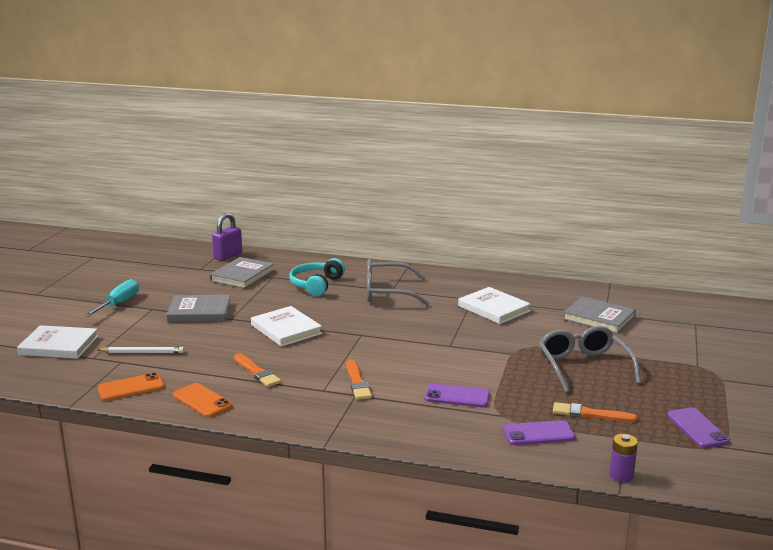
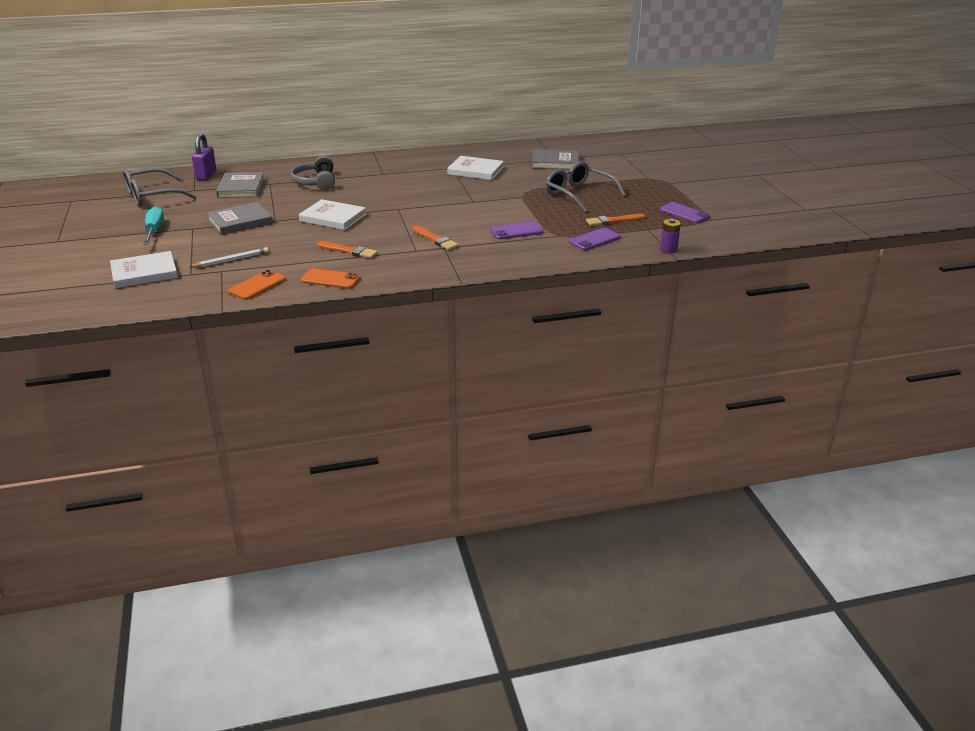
camera: 30 degrees left, 10 degrees up
(316, 285) = (315, 182): turquoise headphones -> grey headphones
(387, 293) = (382, 176): grey glasses -> grey glasses (152, 196)

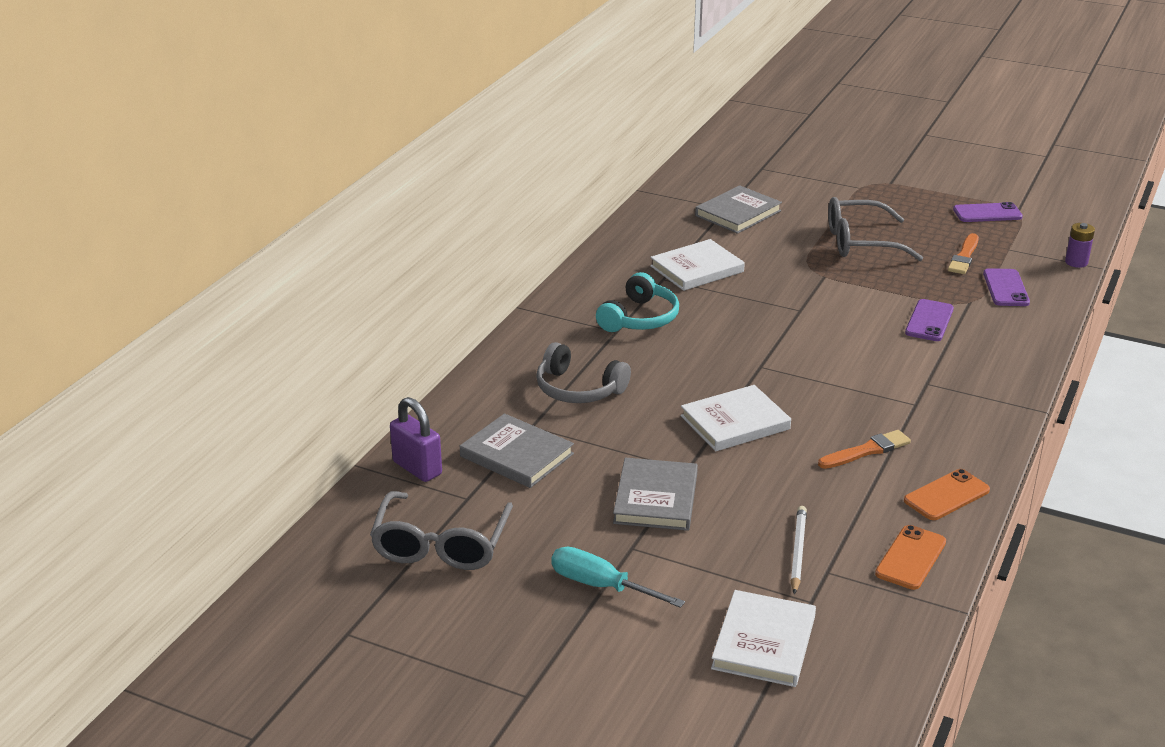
camera: 50 degrees left, 0 degrees up
(257, 285) = (911, 558): orange phone -> orange phone turned 45 degrees clockwise
(403, 174) = (640, 318): none -> turquoise headphones
(435, 239) = (895, 379): orange brush -> none

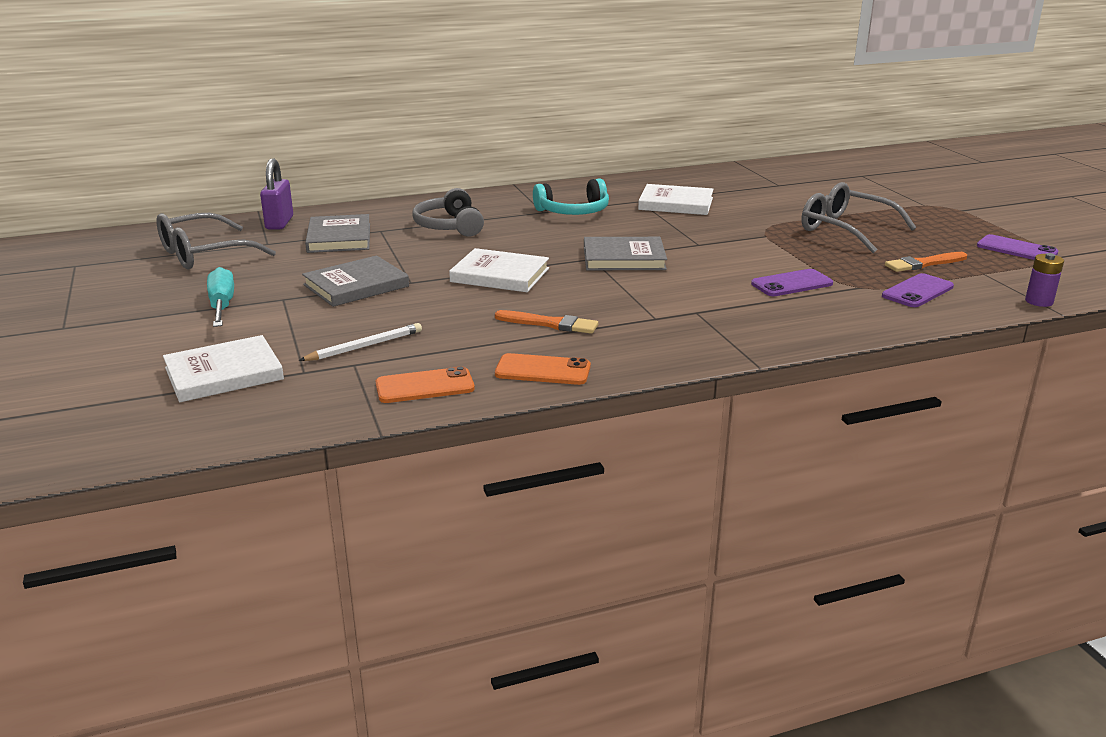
camera: 45 degrees right, 5 degrees down
(738, 213) = (781, 189): grey book -> grey book (624, 258)

